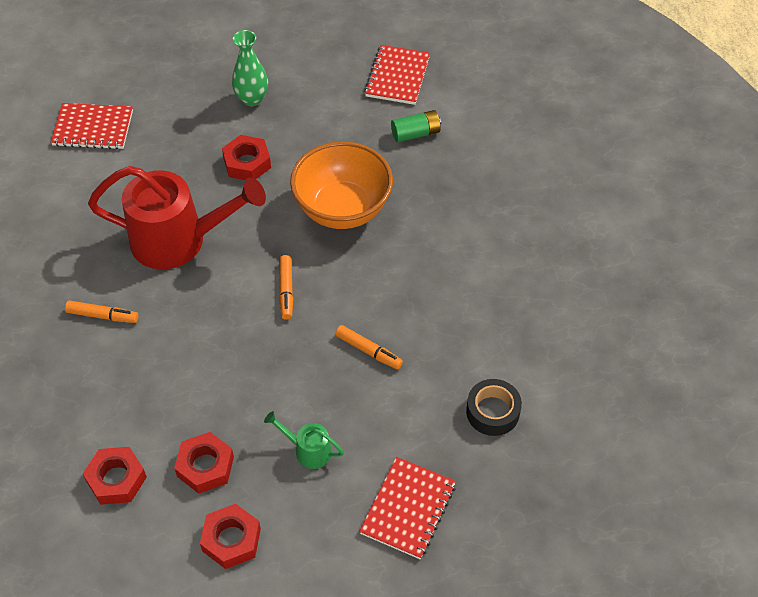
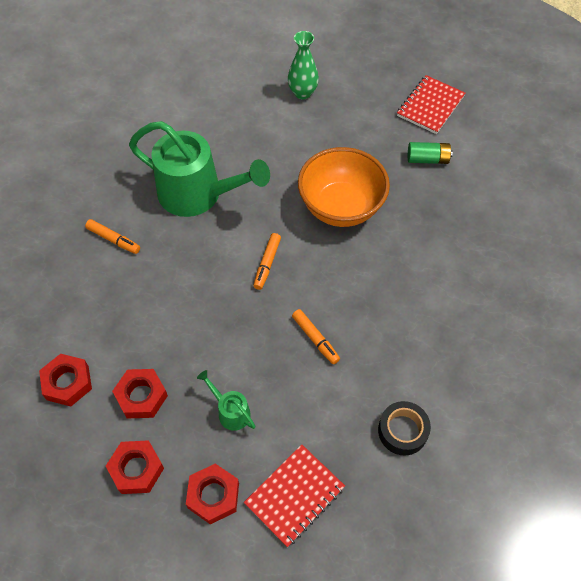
camera: 20 degrees right, 5 degrees up
(93, 128) = (169, 83): red notebook -> none
(180, 240) = (199, 195): red watering can -> green watering can
(247, 163) = (278, 145): red nut -> red nut (213, 495)

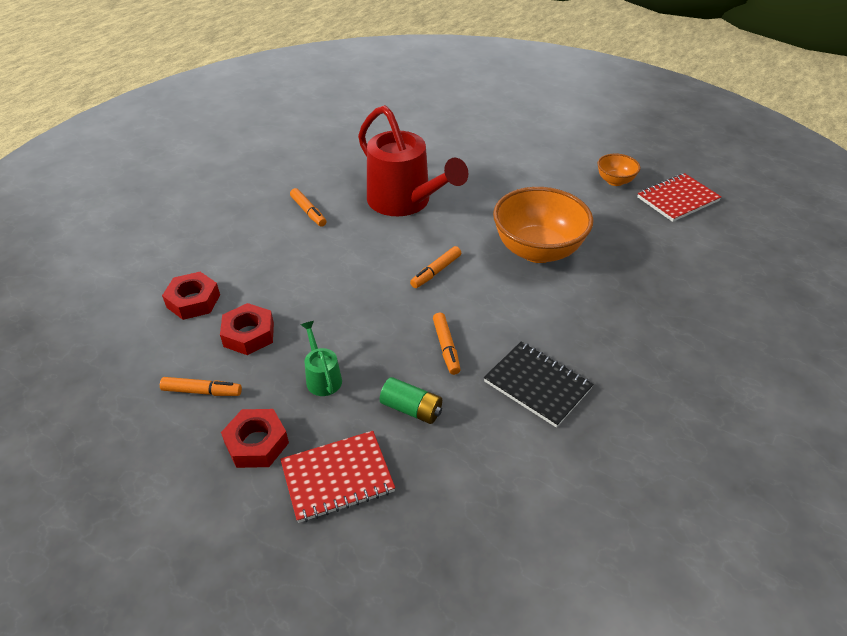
camera: 25 degrees right, 15 degrees down
(136, 469) = (202, 391): red nut -> orange marker
(199, 195) = (405, 202): green watering can -> red watering can
(302, 93) = (550, 157): green vase -> none
(370, 103) = (615, 181): none -> orange bowl
(402, 431) = (492, 464): black tape -> none
(403, 345) = (537, 385): none -> black notebook
(427, 159) = (652, 239): green battery -> green battery (411, 409)

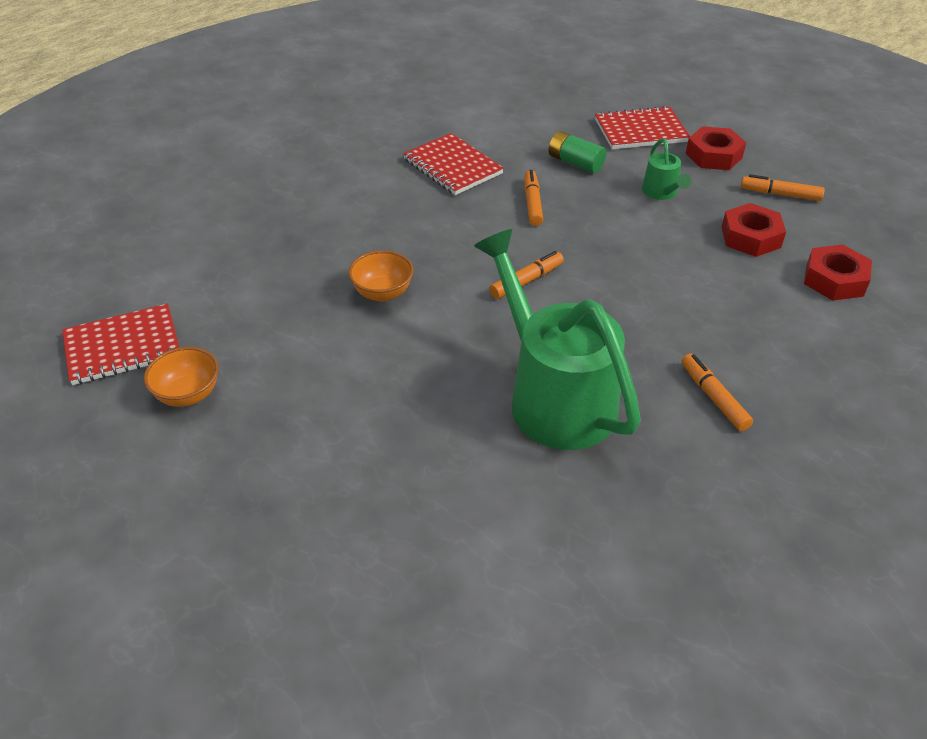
camera: 170 degrees left, 0 degrees up
(405, 202) = (553, 396): red watering can -> green watering can
(537, 250) = (382, 293): orange bowl -> orange bowl, size x0.49
(537, 385) = (452, 167): black notebook -> red notebook

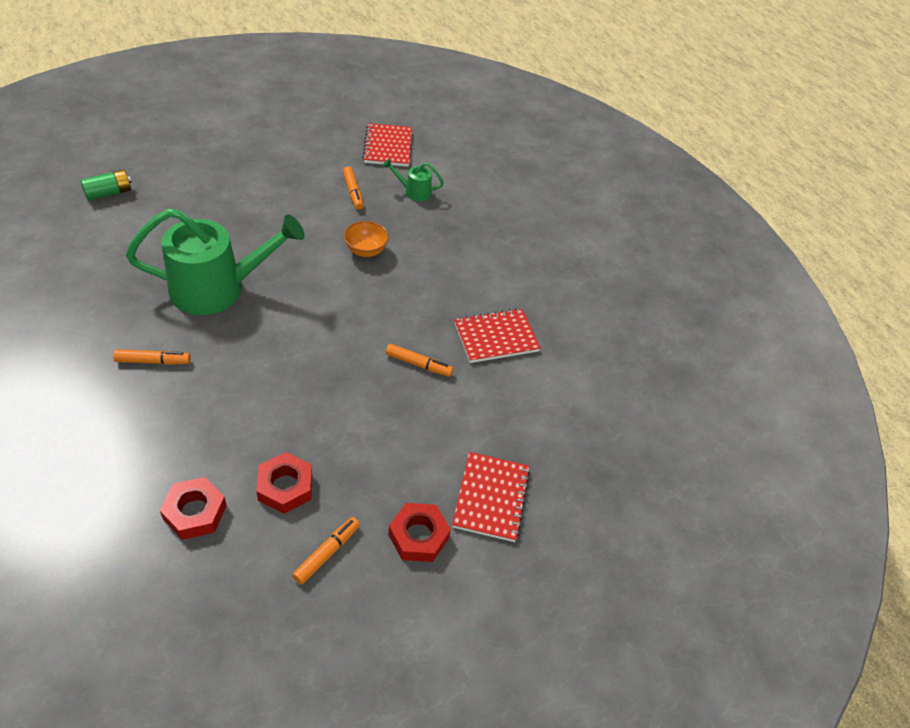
camera: 105 degrees right, 5 degrees up
(188, 394) = (333, 159): orange bowl -> none
(526, 281) = (330, 321): orange marker -> orange marker (353, 192)
(575, 163) = (461, 419): green battery -> green battery (108, 193)
(662, 193) = (383, 458): green watering can -> green watering can (413, 192)

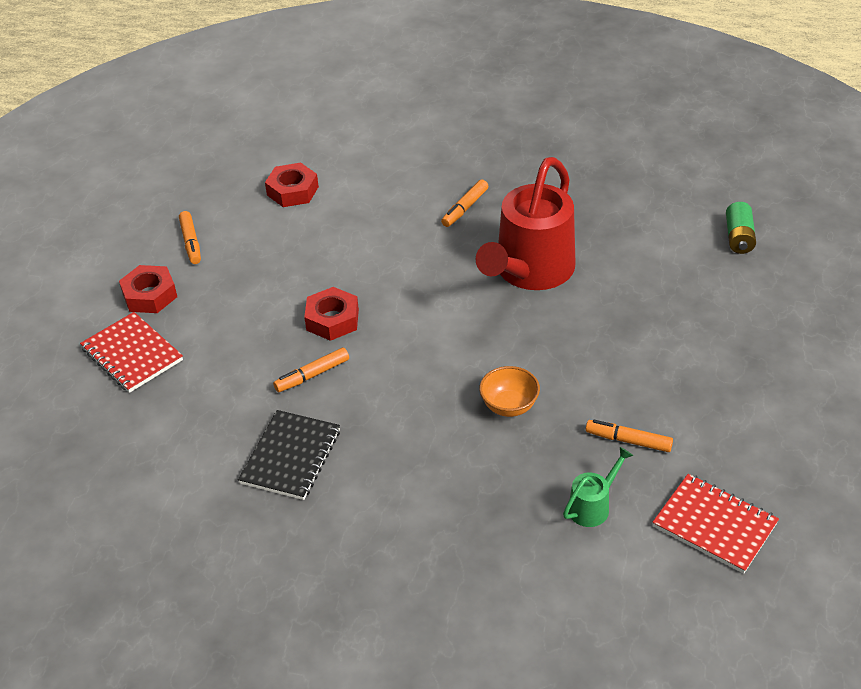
camera: 135 degrees right, 5 degrees down
(219, 288) = (529, 272): green watering can -> red watering can
(285, 487) = (267, 241): red nut -> red nut (332, 320)
(496, 337) = (290, 457): red notebook -> black notebook

